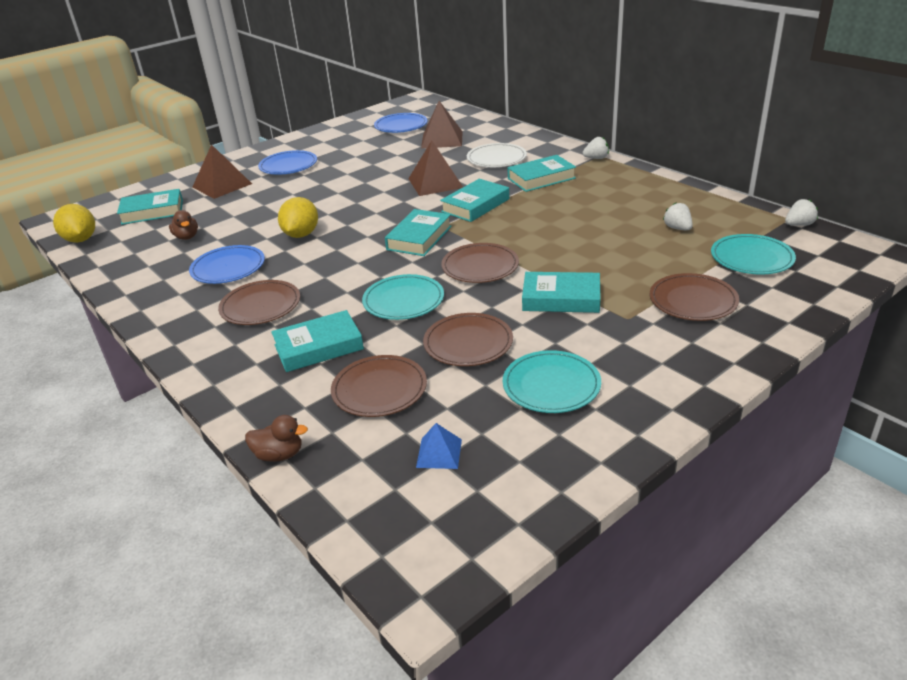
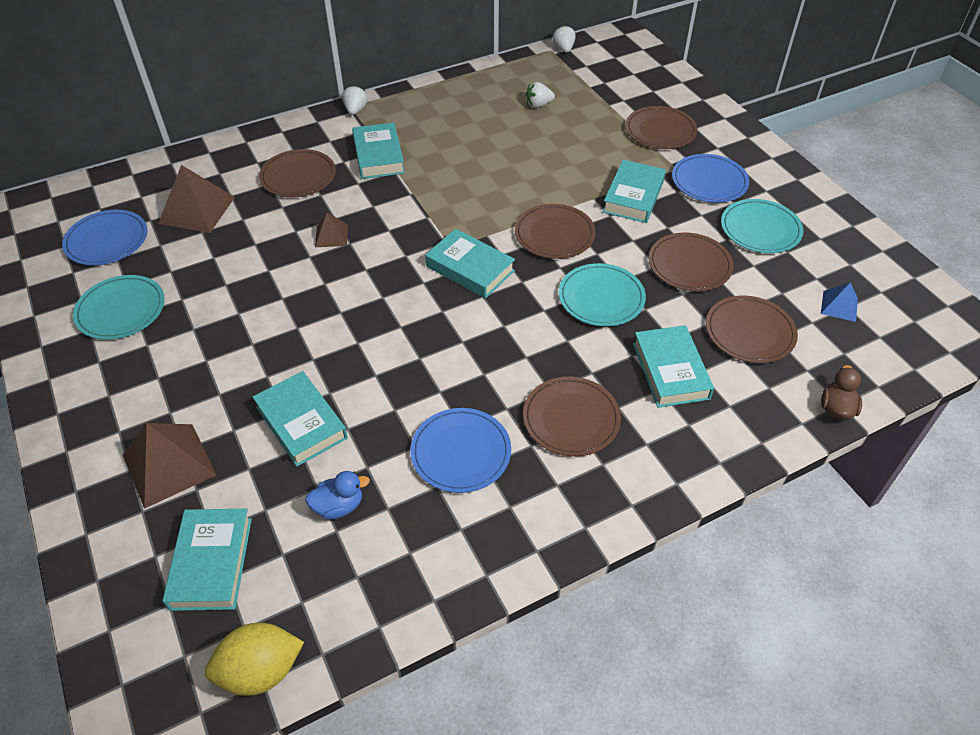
camera: 80 degrees left, 15 degrees up
(187, 237) = (339, 506): brown duck -> blue duck
(288, 165) = (154, 377): blue plate -> blue plate (709, 181)
(301, 234) = (404, 372): yellow lemon -> none
(435, 183) = (331, 236): brown pyramid -> brown pyramid, size x0.54
(475, 205) = (415, 214): turquoise book -> turquoise book (301, 422)
(496, 158) = (298, 176): white plate -> brown plate
(751, 258) = (606, 86): turquoise plate -> turquoise plate (121, 310)

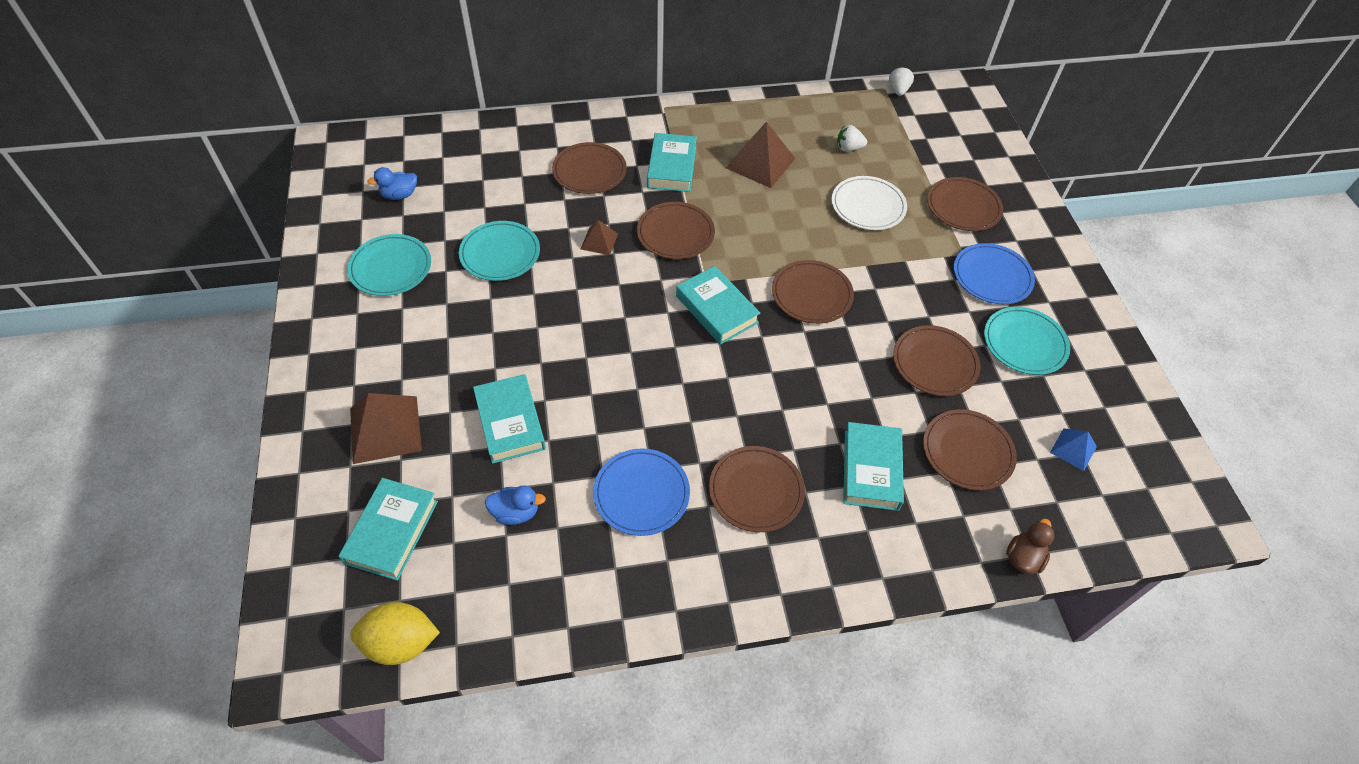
camera: 15 degrees right, 5 degrees up
(107, 240) = (399, 195): blue plate -> blue duck
(197, 210) = (487, 183): brown pyramid -> brown pyramid (760, 163)
(355, 110) = (667, 112): white strawberry -> none
(404, 212) = (675, 233): none -> brown plate
(575, 148) = (868, 206): none -> white plate
(601, 298) = (832, 374): turquoise plate -> turquoise plate (500, 253)
(633, 196) = (906, 273): turquoise book -> none

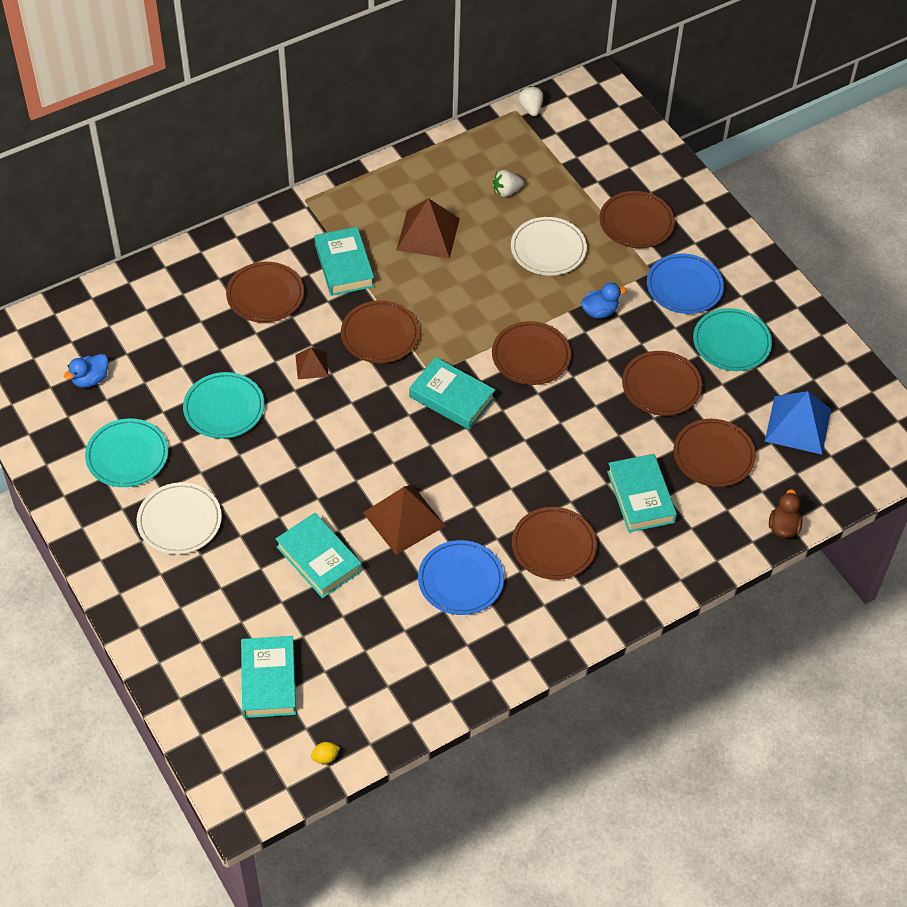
camera: 20 degrees left, 0 degrees up
(385, 429) = (212, 601): brown pyramid -> brown pyramid (404, 519)
(401, 341) = (179, 521): none -> white plate
(401, 642) = (325, 757): yellow lemon -> yellow lemon, size x0.43
(515, 512) = (364, 630): blue duck -> blue duck (599, 311)
(1073, 449) = (798, 425): blue pyramid -> blue pyramid, size x1.84

